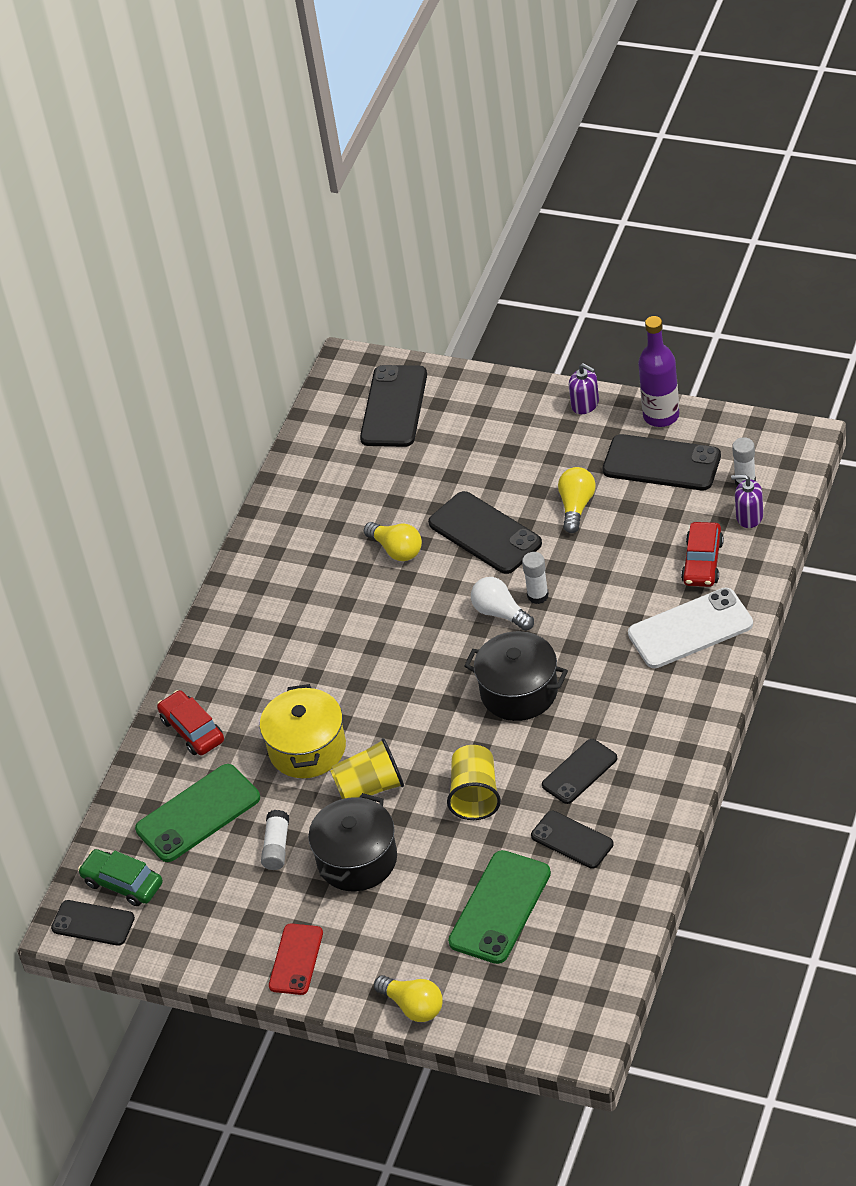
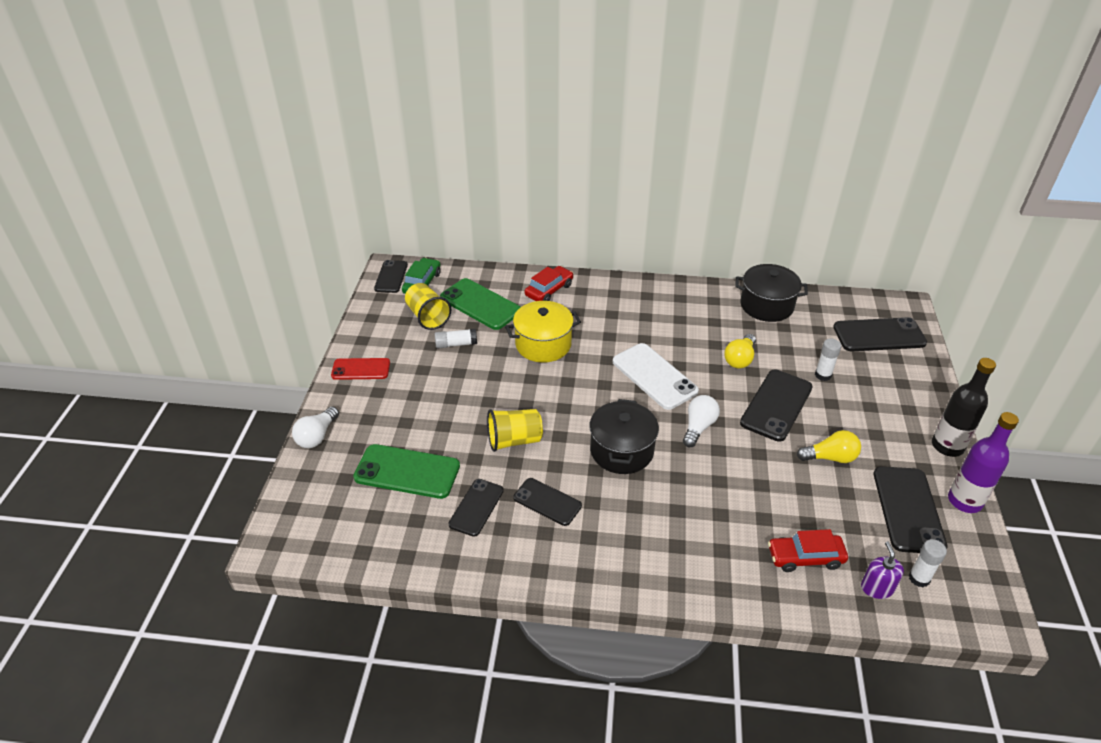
camera: 70 degrees right, 5 degrees down
(357, 859) = (448, 385): black pot -> black pot (766, 305)
(370, 787) = (513, 381): yellow cup -> yellow cup (428, 317)
(413, 1006) = (317, 436): yellow light bulb -> white light bulb
(538, 595) = (724, 447): white glue stick -> white glue stick (823, 375)
(585, 404) = (947, 446): purple soap dispenser -> black bottle
(690, 629) = (723, 559): white phone -> white phone (654, 376)

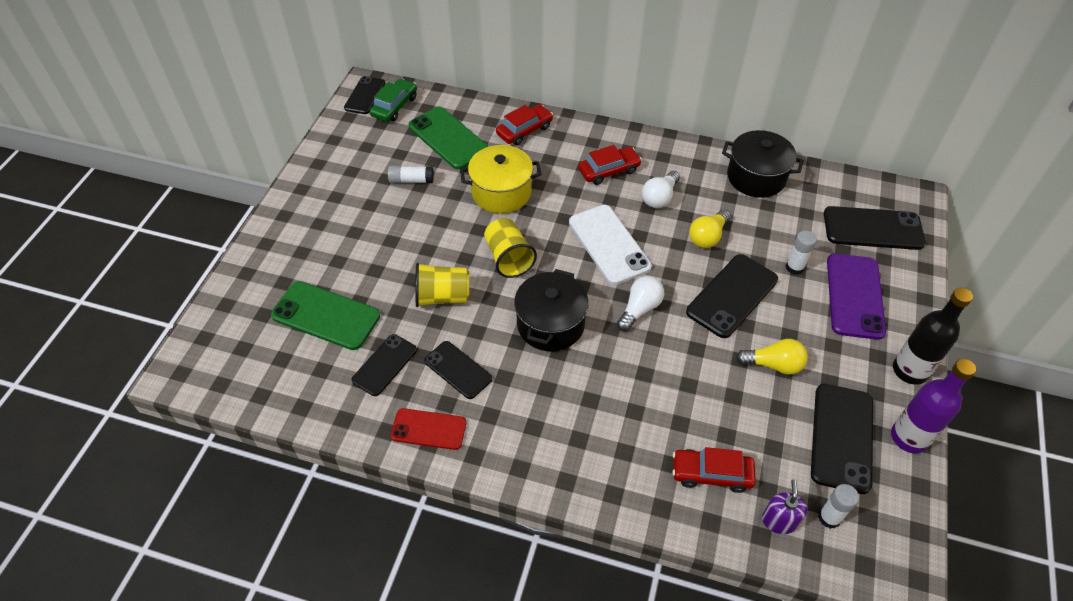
camera: 10 degrees right, 10 degrees up
(317, 436) = (247, 264): white light bulb -> white light bulb (659, 197)
(361, 369) = (308, 196): red phone -> red phone (428, 429)
(428, 317) = (390, 146): yellow cup -> yellow cup (508, 258)
(635, 315) = (609, 171): none -> red car
(881, 392) = (854, 296): none -> purple phone

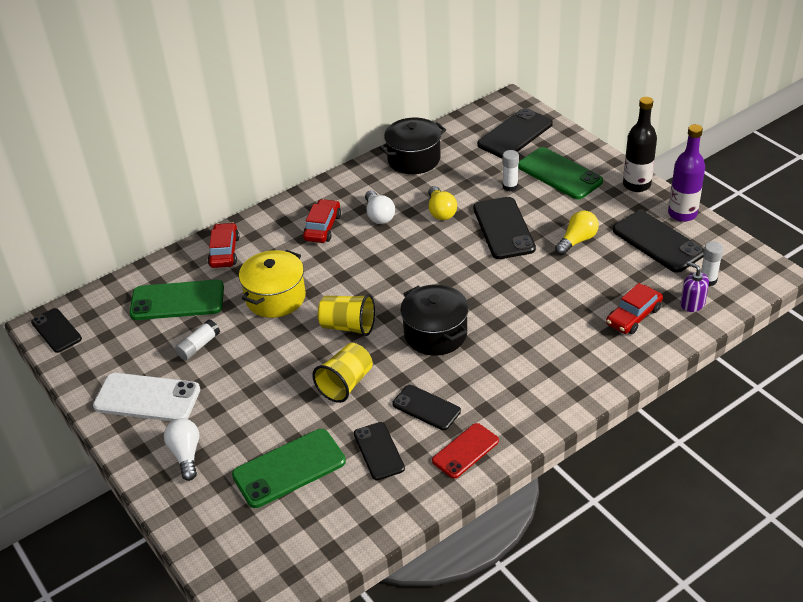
camera: 50 degrees left, 10 degrees down
(395, 106) = (96, 317): green car -> none
(458, 370) = (426, 407): black phone -> black phone turned 45 degrees clockwise
(609, 244) = (394, 265): white phone -> white phone (147, 398)
(639, 309) = (469, 280): white light bulb -> white light bulb (186, 454)
(854, 296) = (559, 174): purple phone -> green phone

